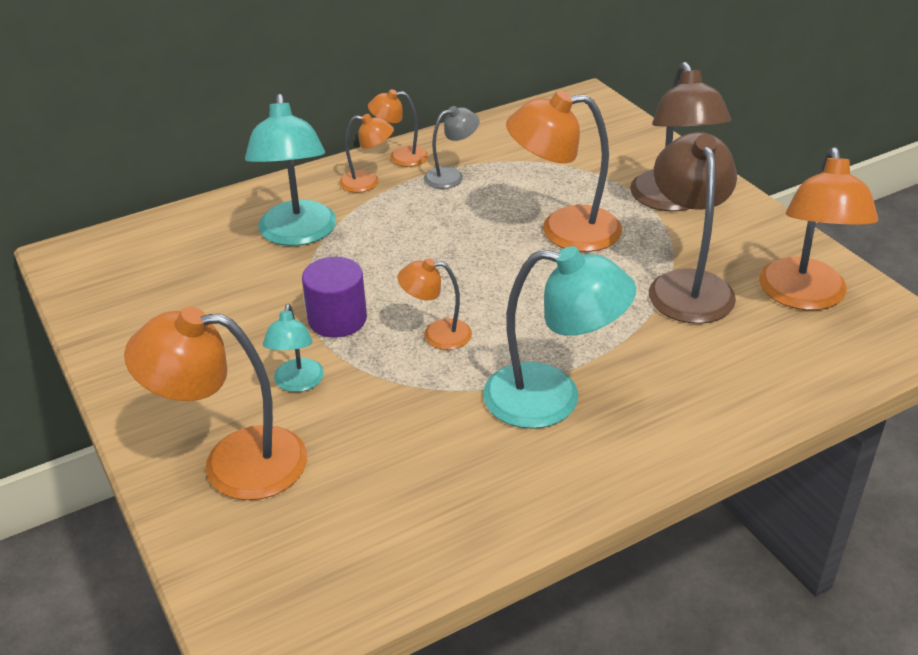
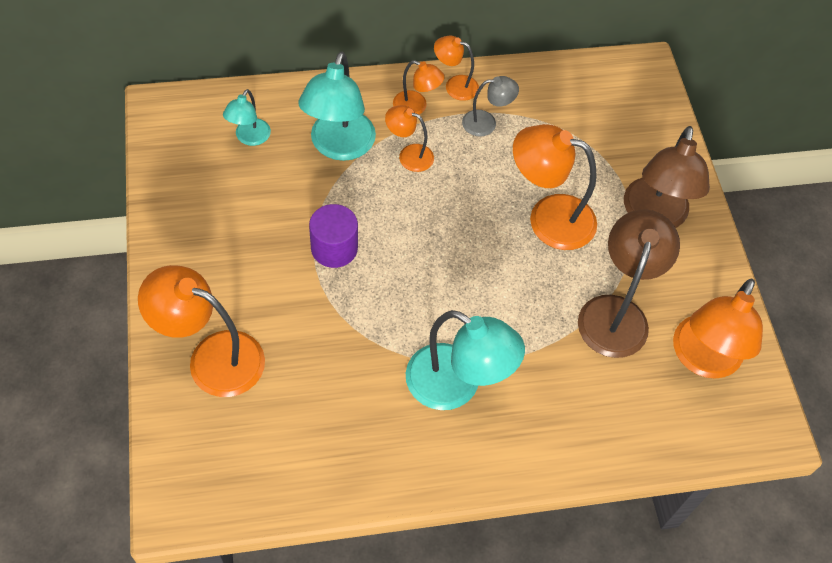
camera: 15 degrees right, 20 degrees up
(297, 383) = (282, 301): turquoise lamp -> turquoise lamp (249, 138)
(437, 334) = (401, 291): orange lamp -> orange lamp (409, 155)

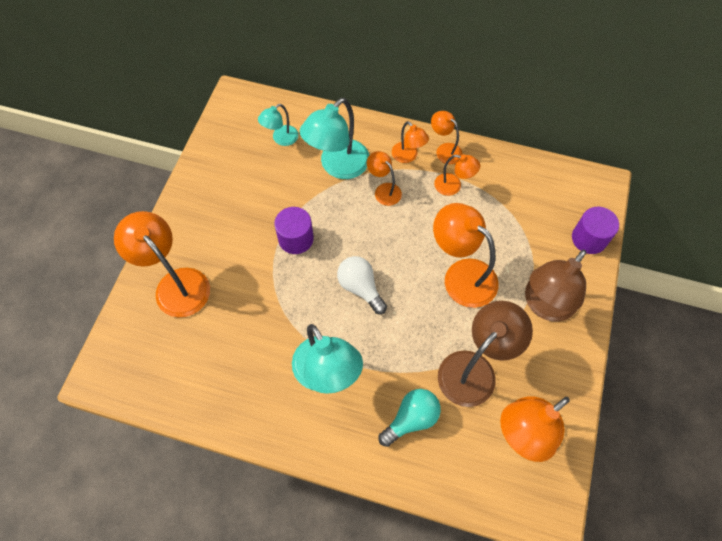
camera: 30 degrees right, 5 degrees up
(442, 275) = (360, 288): none -> white light bulb
(486, 123) = (453, 186): grey lamp -> orange lamp
(577, 394) = (411, 419): none -> turquoise light bulb
(662, 128) = (589, 238): none -> purple cylinder

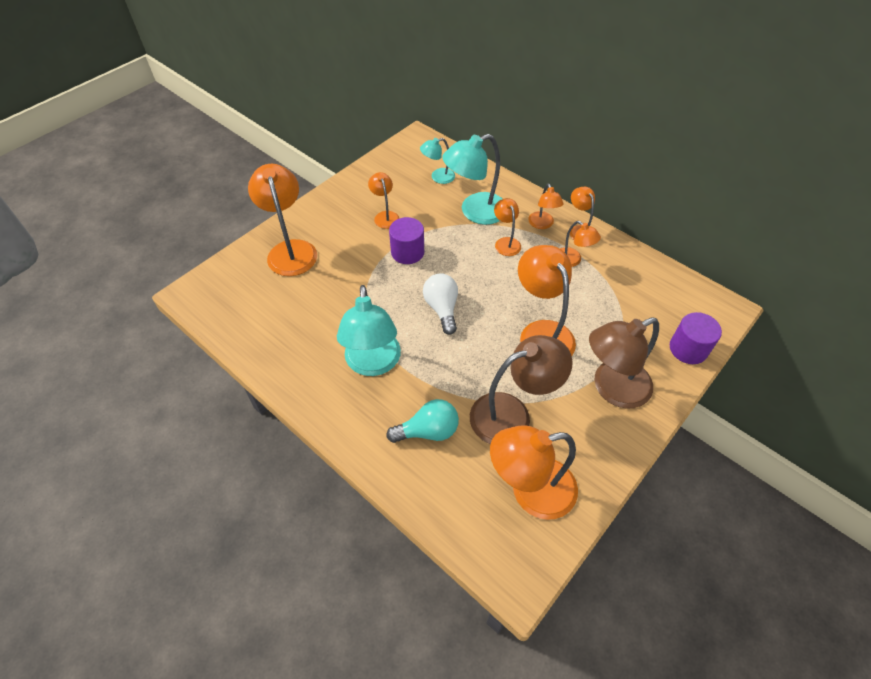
camera: 25 degrees right, 10 degrees down
(251, 205) = (385, 216): none -> orange lamp

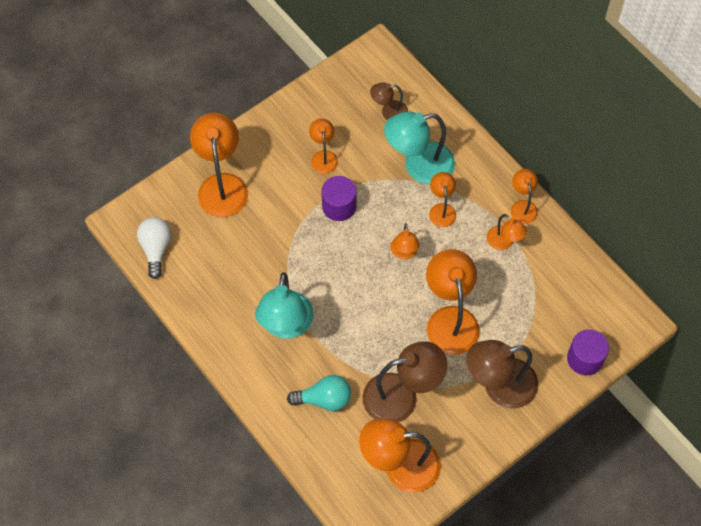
camera: 10 degrees right, 10 degrees up
(438, 177) = (389, 112): turquoise lamp -> brown lamp
(442, 308) = (361, 277): white light bulb -> white light bulb (156, 249)
(542, 224) = (485, 193): orange lamp -> orange lamp (404, 253)

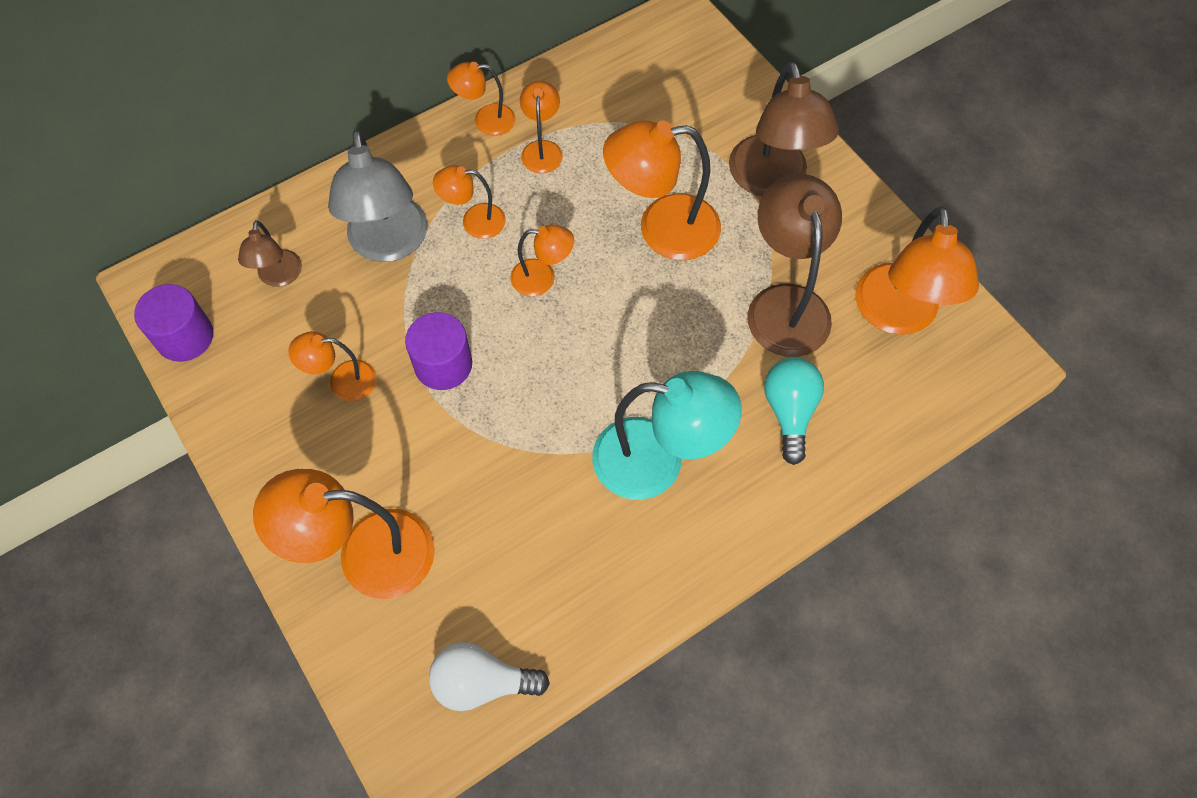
camera: 85 degrees left, 0 degrees up
(418, 166) = (389, 244): turquoise lamp -> grey lamp
(504, 242) = (542, 149): orange lamp -> orange lamp turned 60 degrees counterclockwise
(584, 359) = (732, 79): purple cylinder -> purple cylinder (185, 337)

